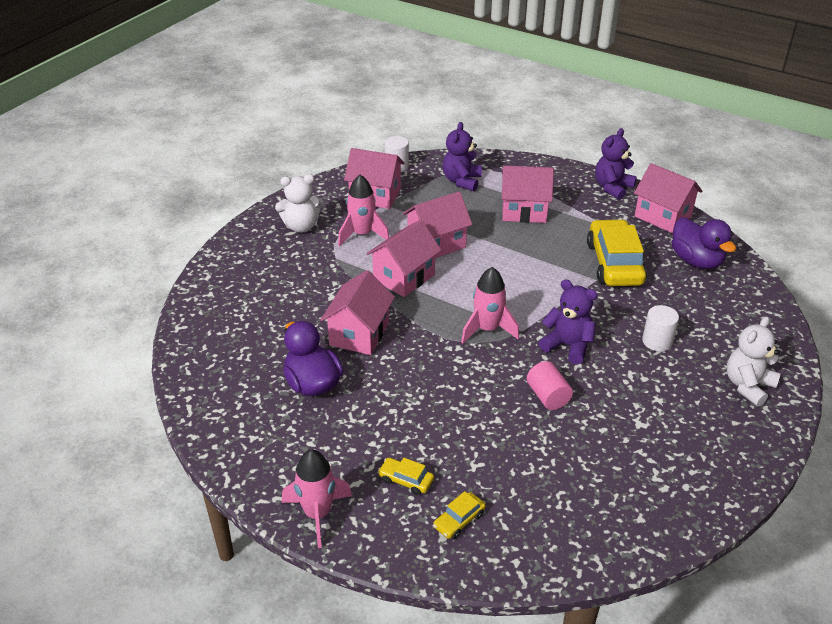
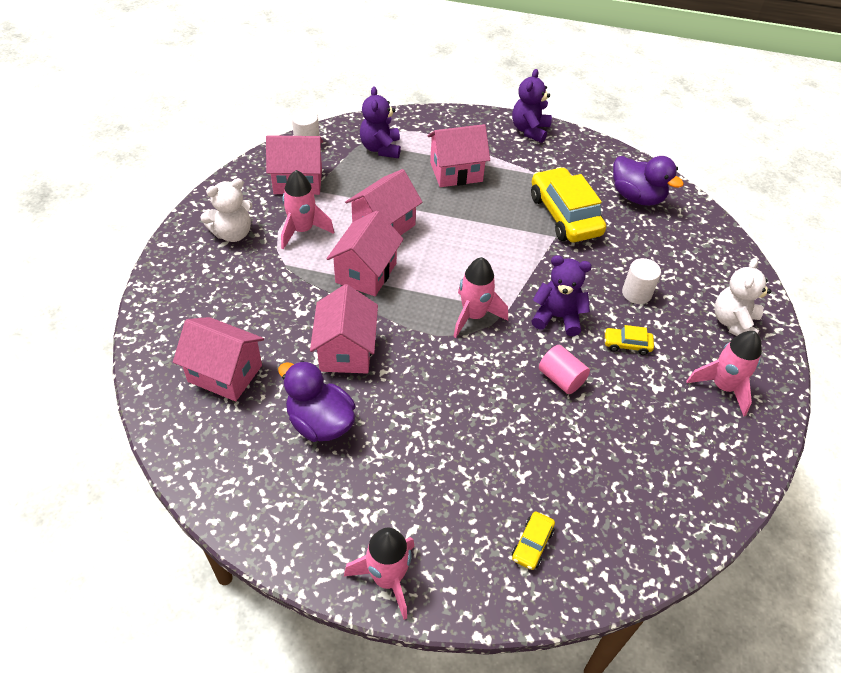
camera: 20 degrees left, 10 degrees up
(406, 480) = (462, 512): yellow car -> yellow car (627, 344)
(662, 216) = (588, 154): pink house -> pink house (225, 373)
(709, 437) = (723, 387): none -> pink rocket

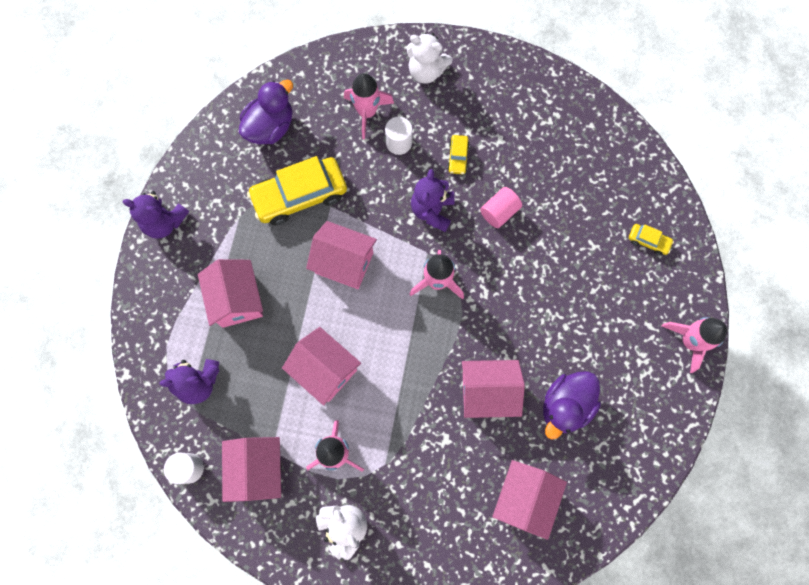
camera: 90 degrees left, 25 degrees up
(366, 273) = (391, 382): pink house -> pink house (344, 263)
(723, 387) = (494, 91): pink rocket -> pink rocket (367, 113)

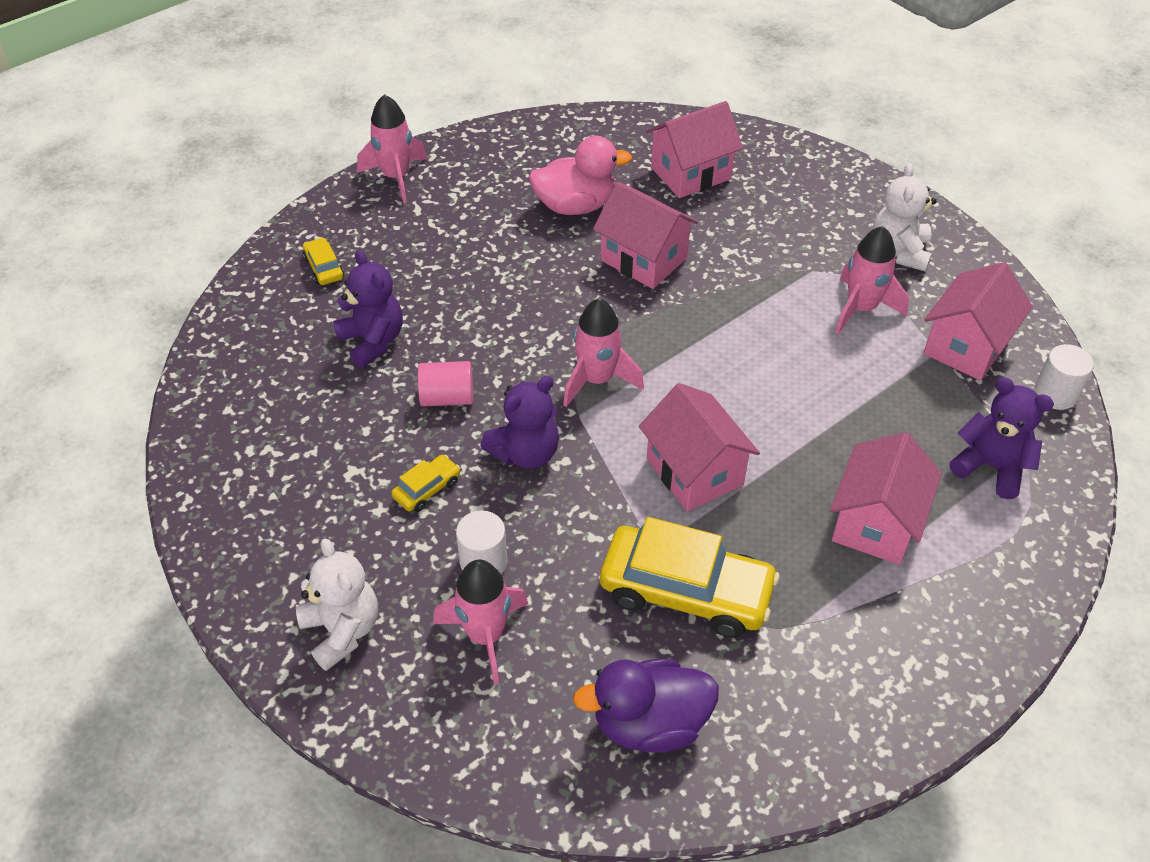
camera: 140 degrees left, 25 degrees down
(164, 222) = (924, 697): purple teddy bear -> purple teddy bear (372, 341)
(325, 370) = (813, 383): pink house -> none
(565, 406) = (575, 205): purple duck -> pink duck

